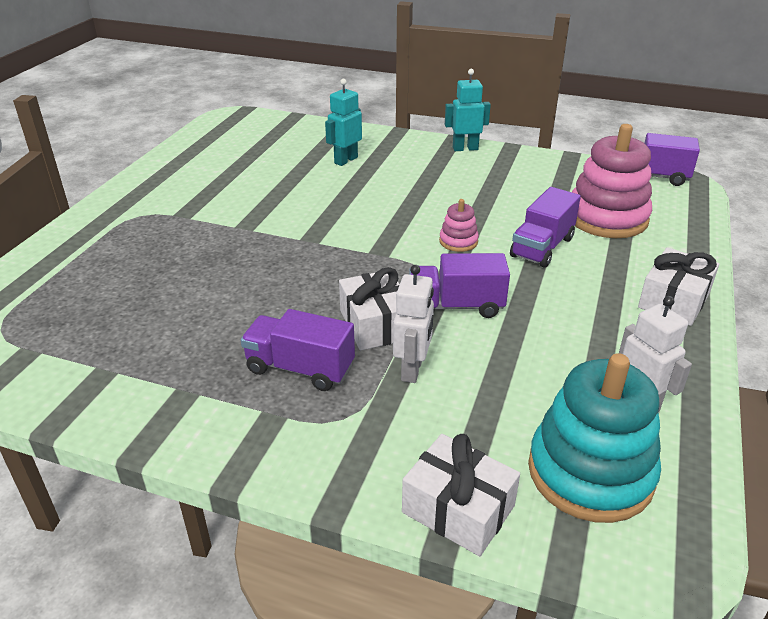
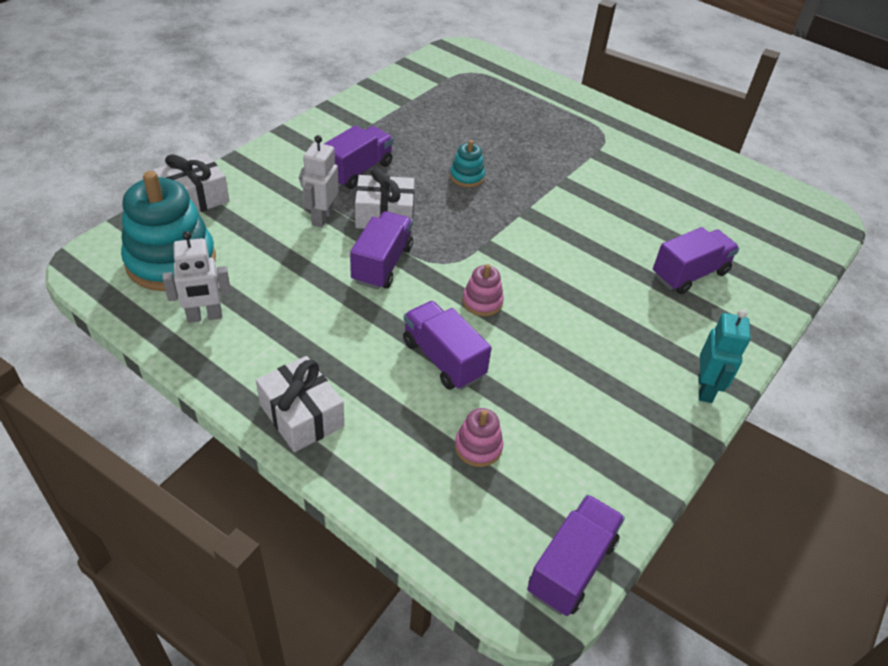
camera: 105 degrees right, 10 degrees up
(268, 284) = (467, 177): none -> turquoise stacking toy
(345, 160) = (689, 274): turquoise robot -> purple truck
(412, 370) = (322, 218): white robot -> white robot turned 75 degrees clockwise
(607, 218) = (478, 447): pink stacking toy -> pink stacking toy, size x0.46

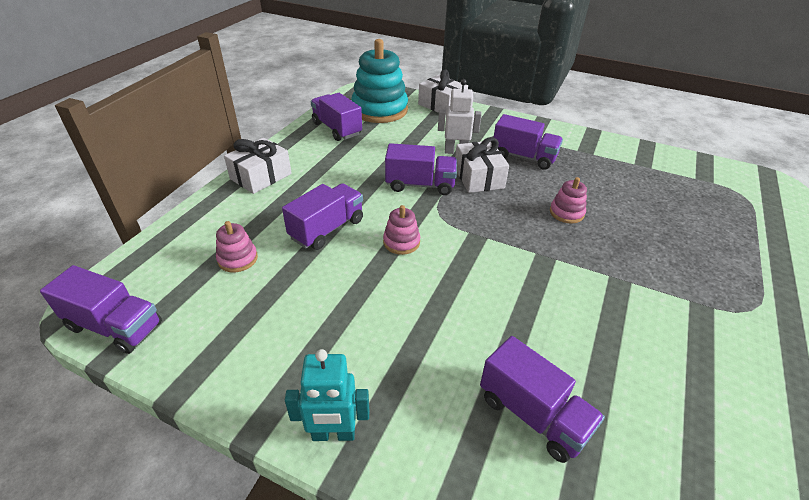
camera: 80 degrees right, 5 degrees down
(204, 316) = (337, 129): white robot -> purple truck
(467, 177) = (566, 213): turquoise stacking toy -> pink stacking toy

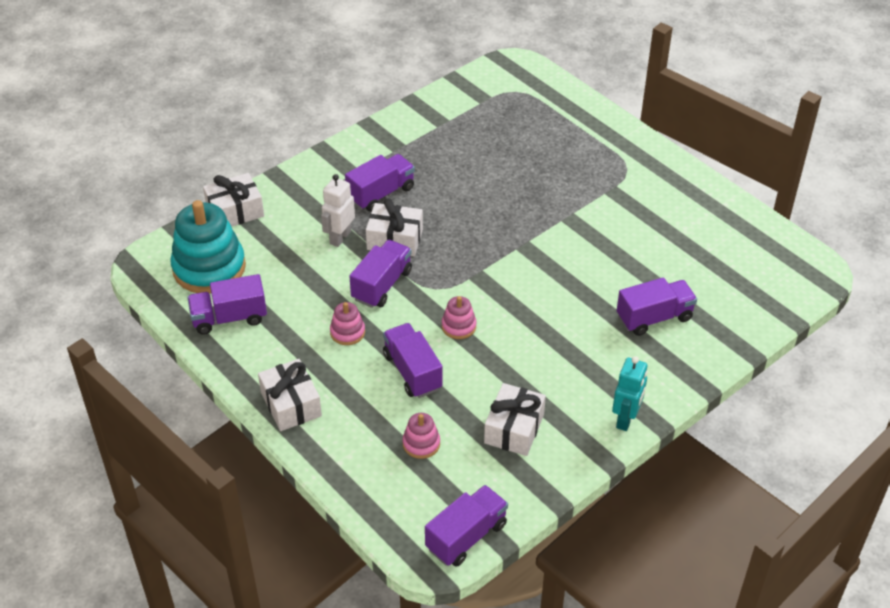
camera: 65 degrees left, 5 degrees up
(279, 322) = (514, 429): none -> white gift
(566, 213) = (479, 206): pink stacking toy -> pink stacking toy (347, 332)

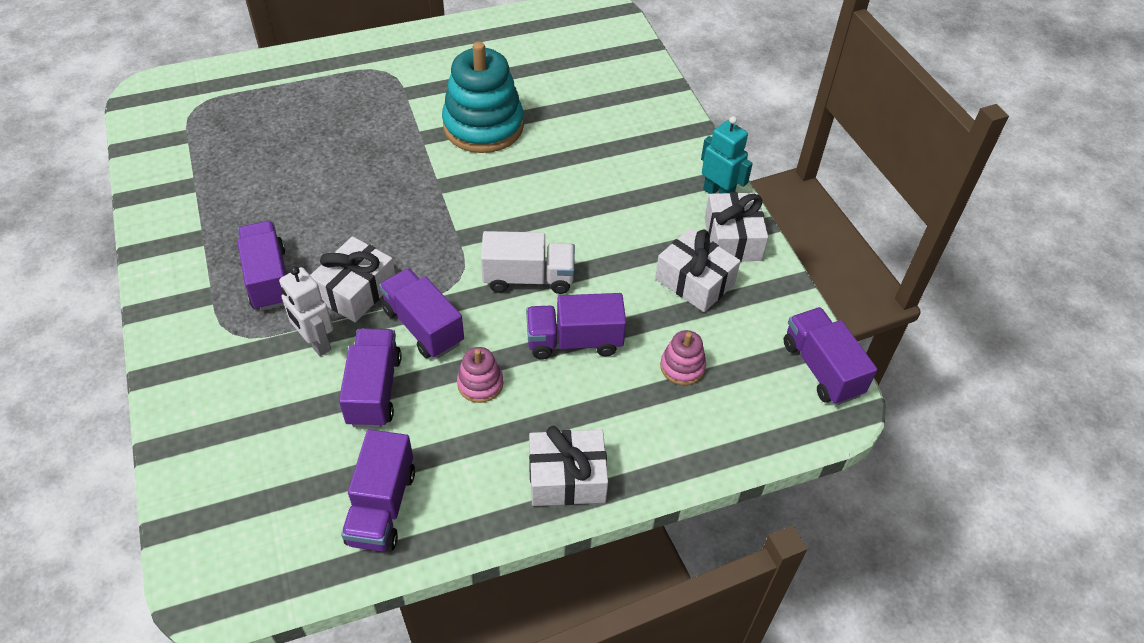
camera: 70 degrees left, 5 degrees up
(209, 268) = (272, 506): turquoise stacking toy -> turquoise stacking toy (483, 126)
(235, 211) = (183, 444): white gift -> white gift (732, 239)
(458, 326) = (528, 278): pink stacking toy -> white truck
(654, 318) = (600, 128): purple truck -> purple truck (374, 390)

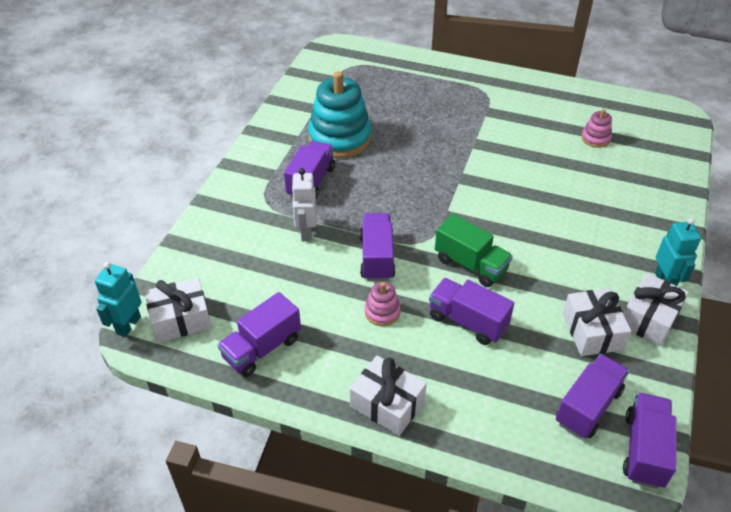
camera: 40 degrees right, 5 degrees down
(188, 586) = (128, 325): none -> turquoise robot
(356, 290) = (355, 214): white gift -> white gift (180, 319)
(374, 390) = (315, 278): purple truck -> purple truck (588, 407)
(483, 126) = (522, 154): turquoise stacking toy -> turquoise stacking toy (340, 138)
(528, 278) = (470, 265): white truck -> green truck
(682, 367) = (531, 383): pink stacking toy -> pink stacking toy (595, 138)

